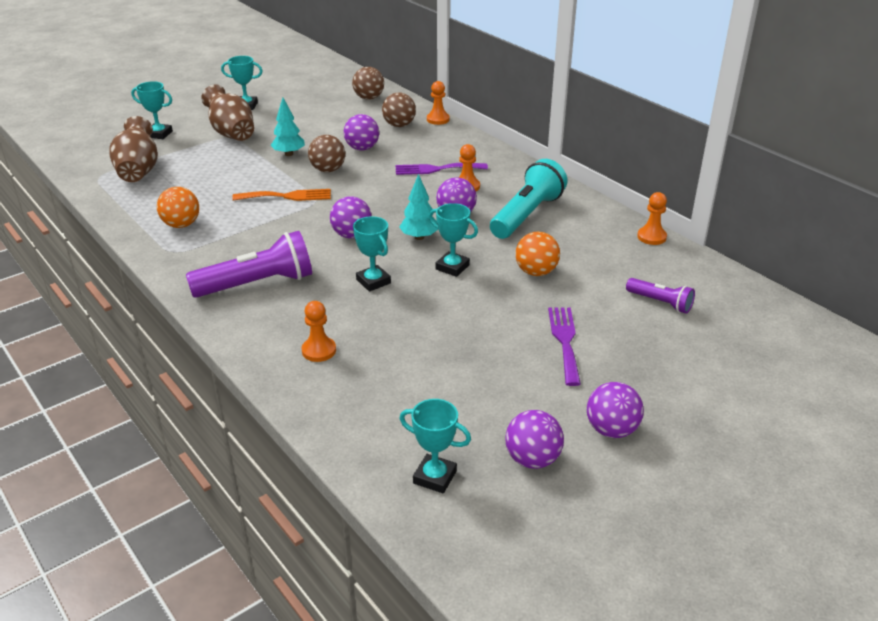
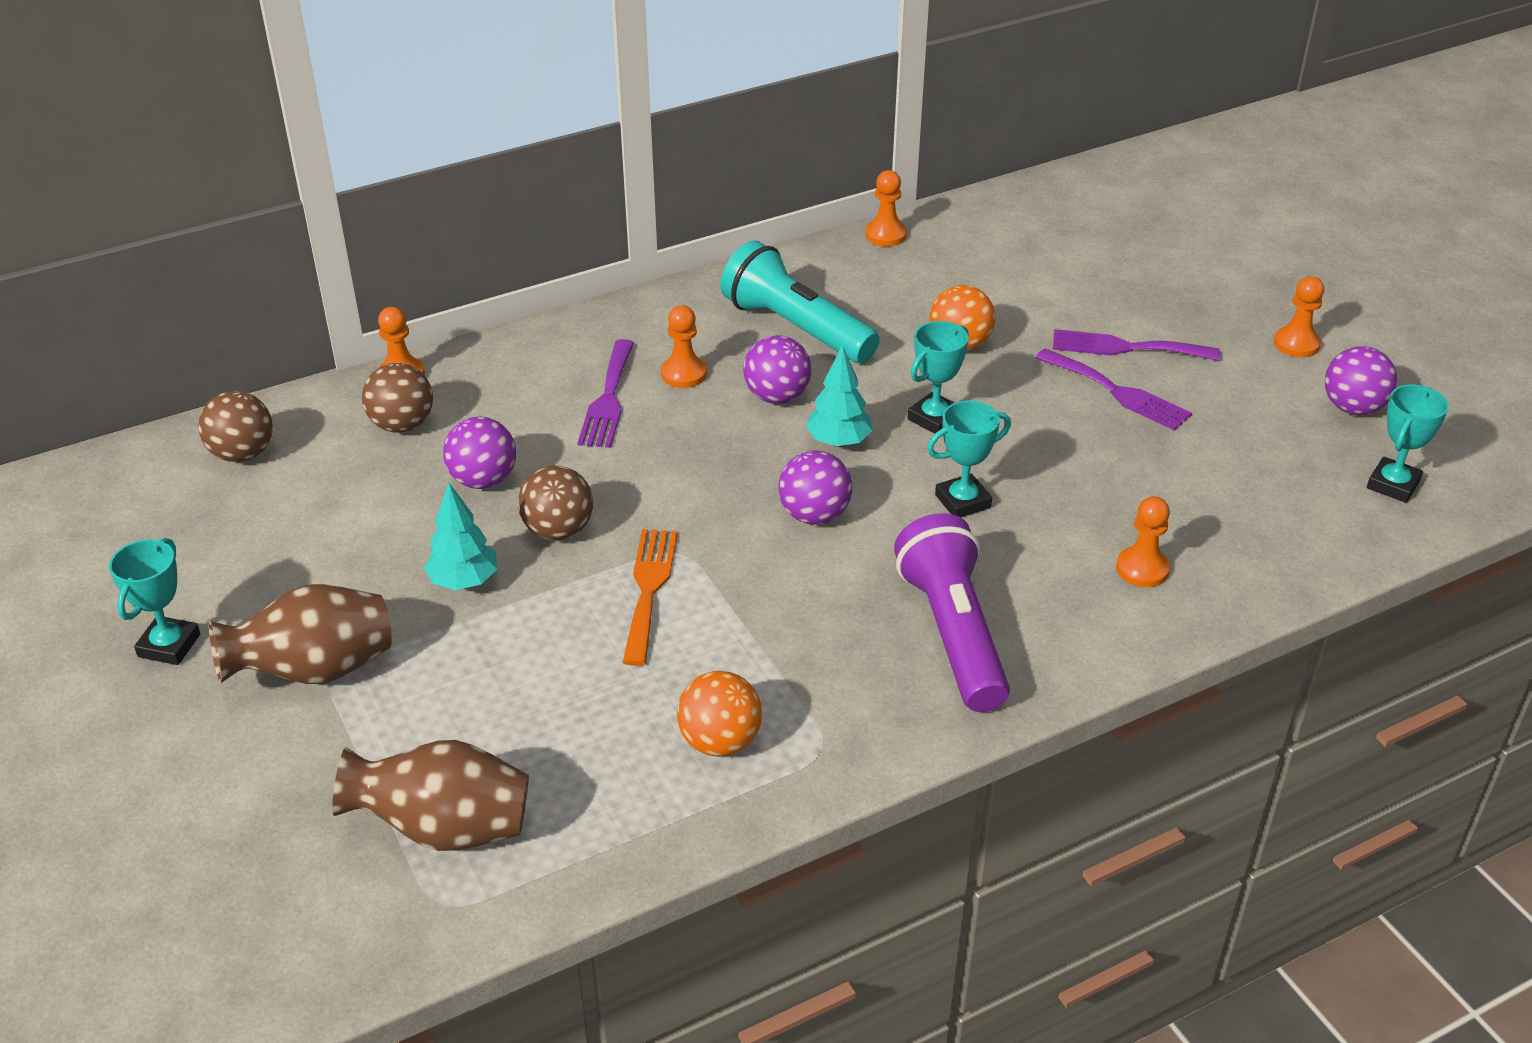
camera: 80 degrees left, 5 degrees up
(159, 134) = (252, 802): turquoise trophy -> none
(507, 338) = (1117, 392): none -> purple fork
(611, 430) = (1296, 344): purple ball -> orange pawn
(660, 303) = (1046, 261): purple flashlight -> none

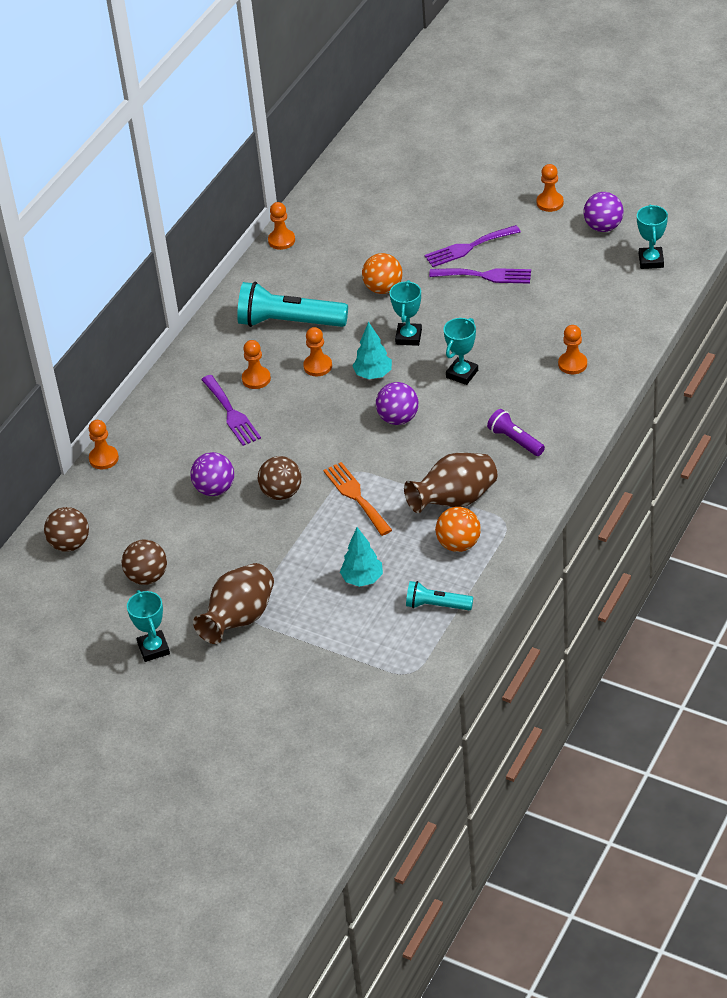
camera: 30 degrees left, 5 degrees up
(402, 425) = (137, 484): brown ball -> brown ball (147, 577)
(445, 829) = (377, 646): brown vase -> brown vase (454, 500)
(464, 582) = (263, 542): turquoise tree -> turquoise tree (362, 579)
(593, 818) = (436, 605): none -> turquoise flashlight
(777, 396) = (317, 366): purple ball -> orange pawn
(953, 633) = (515, 440): purple flashlight -> purple flashlight, size x0.54

